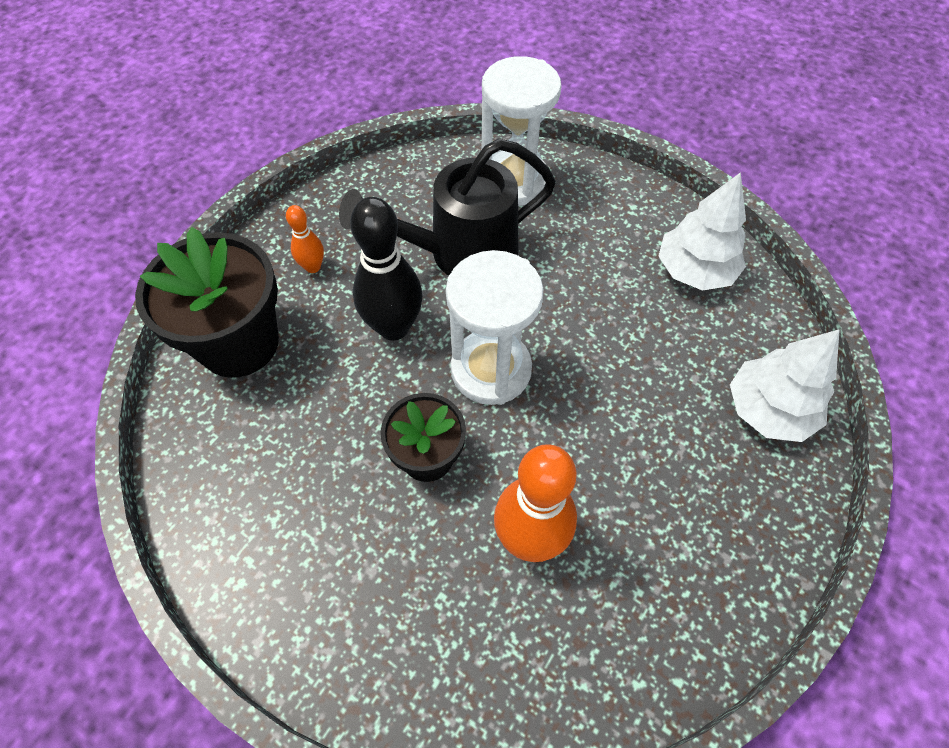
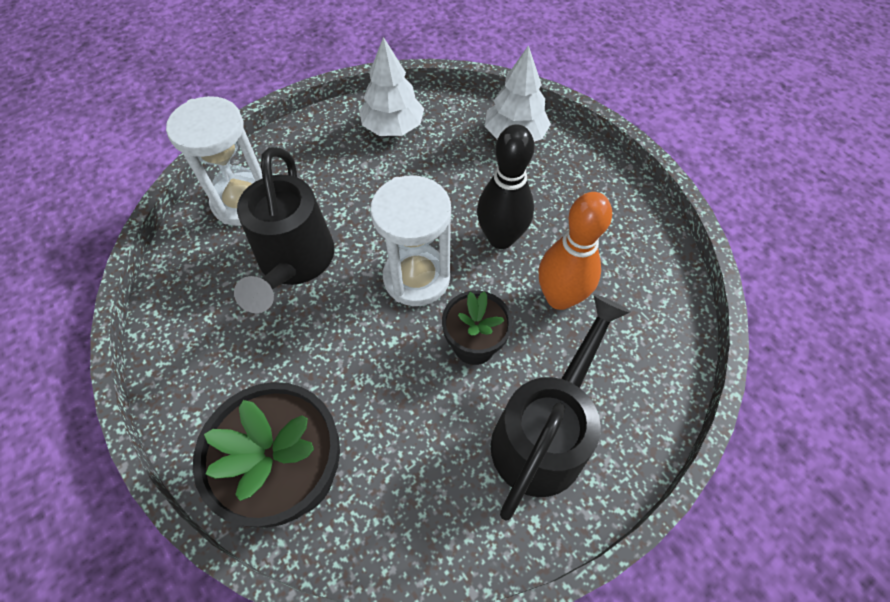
camera: 70 degrees left, 0 degrees up
(313, 267) = (241, 385): orange bowling pin -> none
(341, 566) = (544, 433): none -> black watering can
(394, 327) = (343, 335): black bowling pin -> black bowling pin (501, 238)

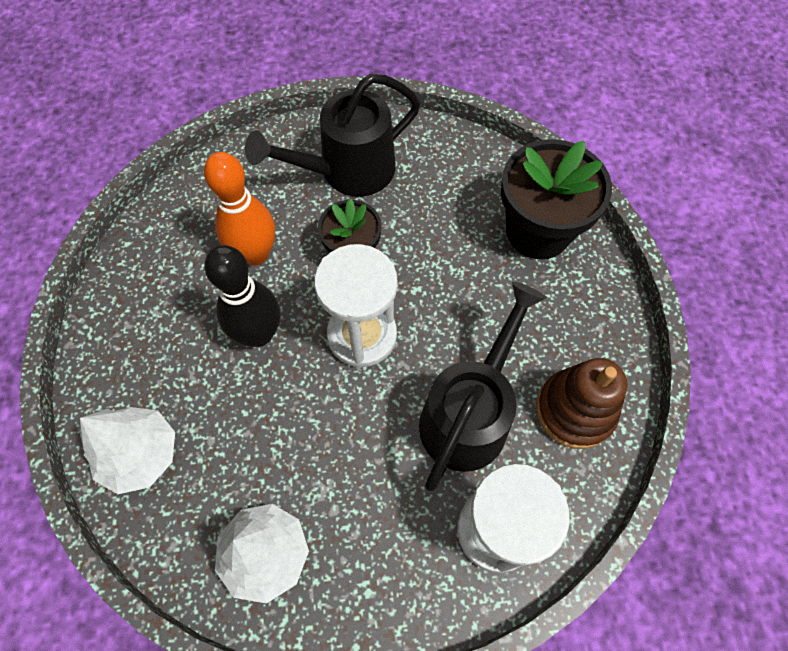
camera: 150 degrees left, 5 degrees up
(203, 307) = (575, 410): none -> brown stacking toy

